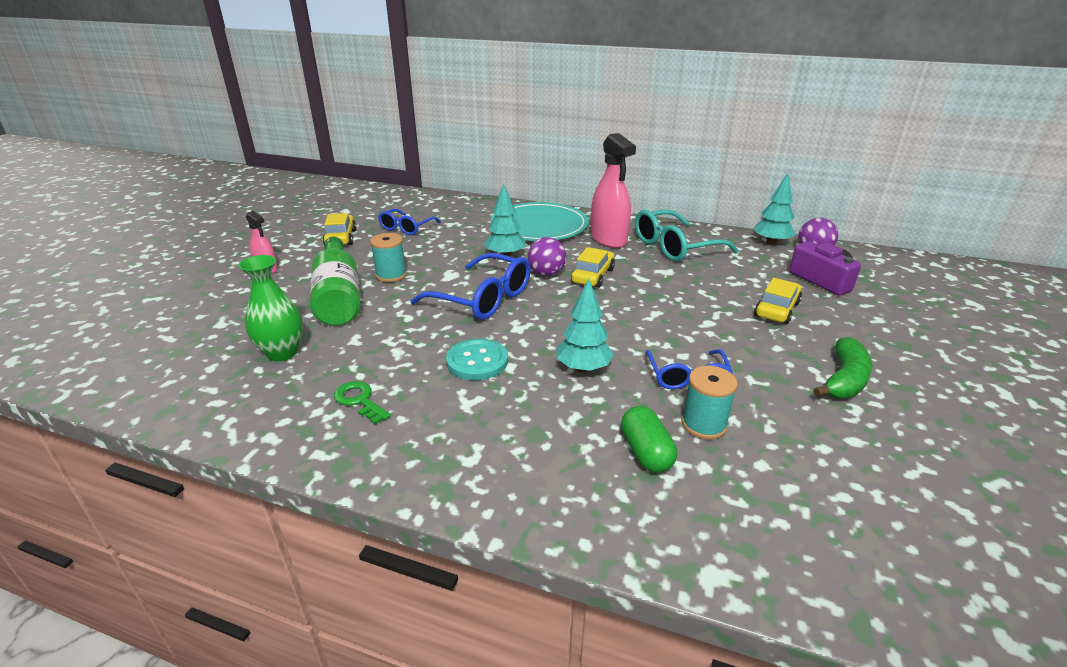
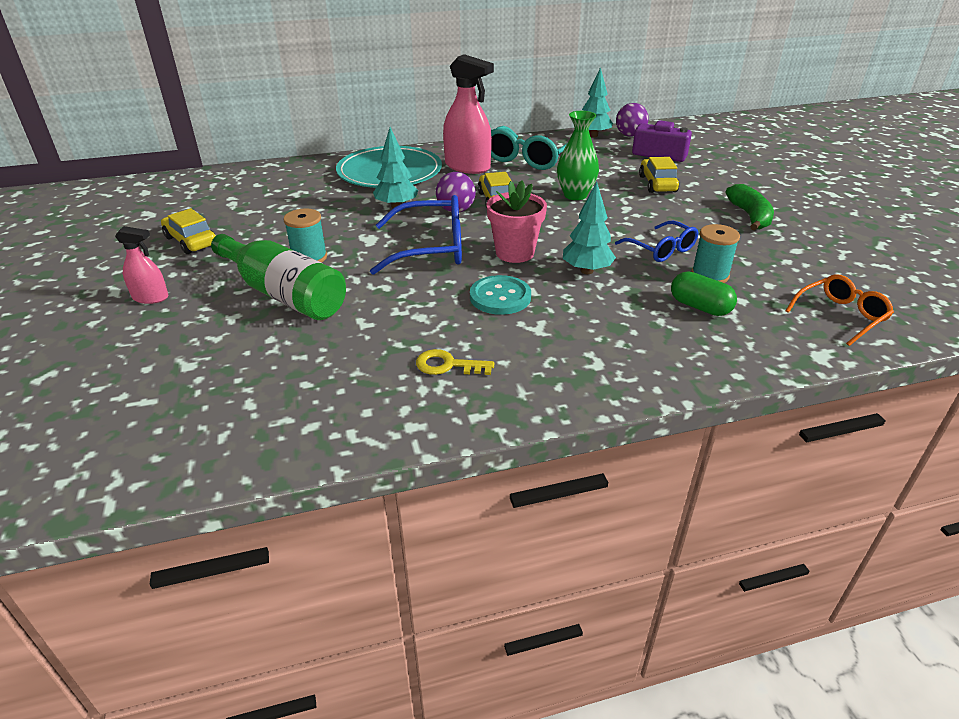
camera: 35 degrees left, 5 degrees up
(282, 353) = (308, 361): green vase -> green vase (575, 195)
(359, 400) = (448, 365): green key -> yellow key
(406, 228) = (253, 210): blue glasses -> none
(543, 327) = (515, 253): none -> pink flower pot
(807, 543) = (841, 316): none -> orange glasses

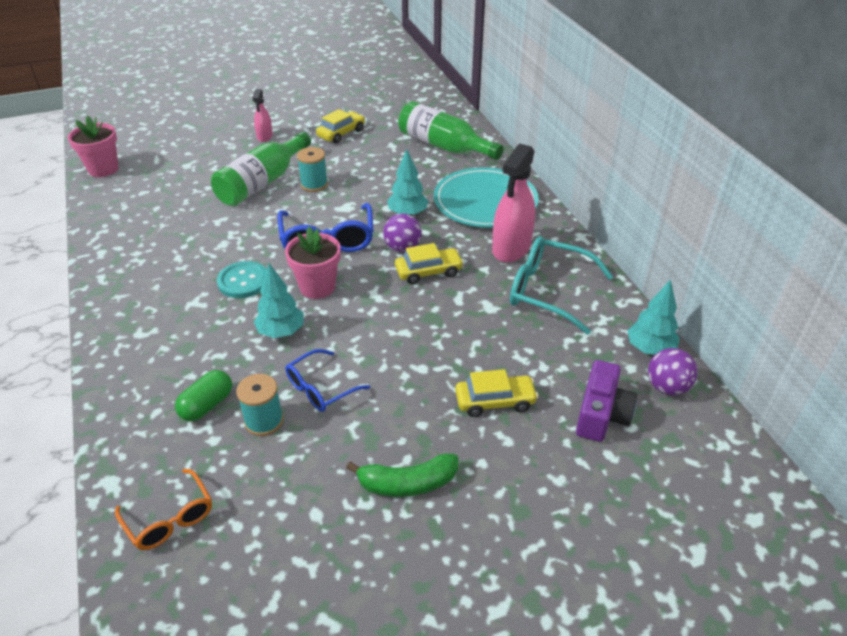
camera: 85 degrees right, 5 degrees up
(134, 466) = (103, 169): none -> pink flower pot
(270, 185) = (444, 146): none -> green bottle
(448, 365) = (158, 261): yellow key -> none
(575, 195) = (449, 328): green vase -> none

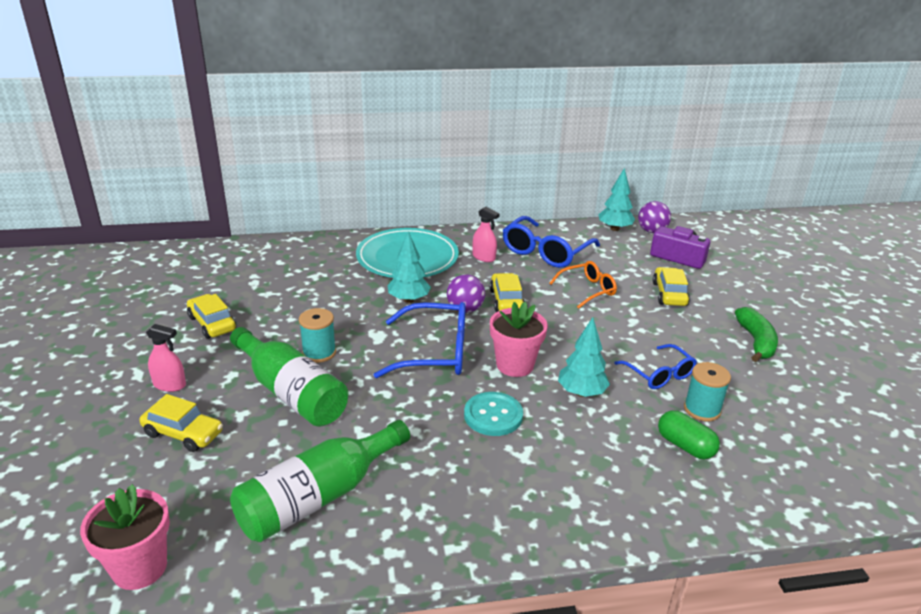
camera: 80 degrees left, 10 degrees down
(170, 519) = (824, 470): orange glasses -> orange glasses (588, 290)
(215, 153) = (183, 433): none -> yellow car
(444, 146) = (292, 263): green bottle -> green bottle (318, 497)
(511, 248) = (484, 257): pink spray bottle -> pink spray bottle, size x0.53
(548, 291) = (545, 252): turquoise glasses -> blue glasses

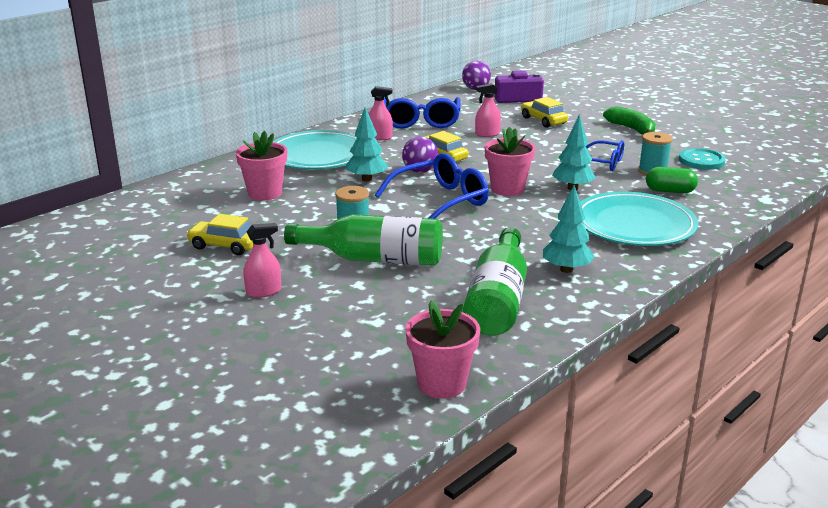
camera: 35 degrees left, 5 degrees down
(183, 433) = (333, 311): yellow car -> none
(312, 282) = (265, 193): none -> pink flower pot
(493, 415) = (538, 218): turquoise button -> turquoise button (701, 161)
(581, 472) = (634, 224): none -> turquoise plate
(588, 290) = (487, 134): orange glasses -> pink spray bottle
(614, 229) = (447, 94): turquoise tree -> turquoise tree (566, 269)

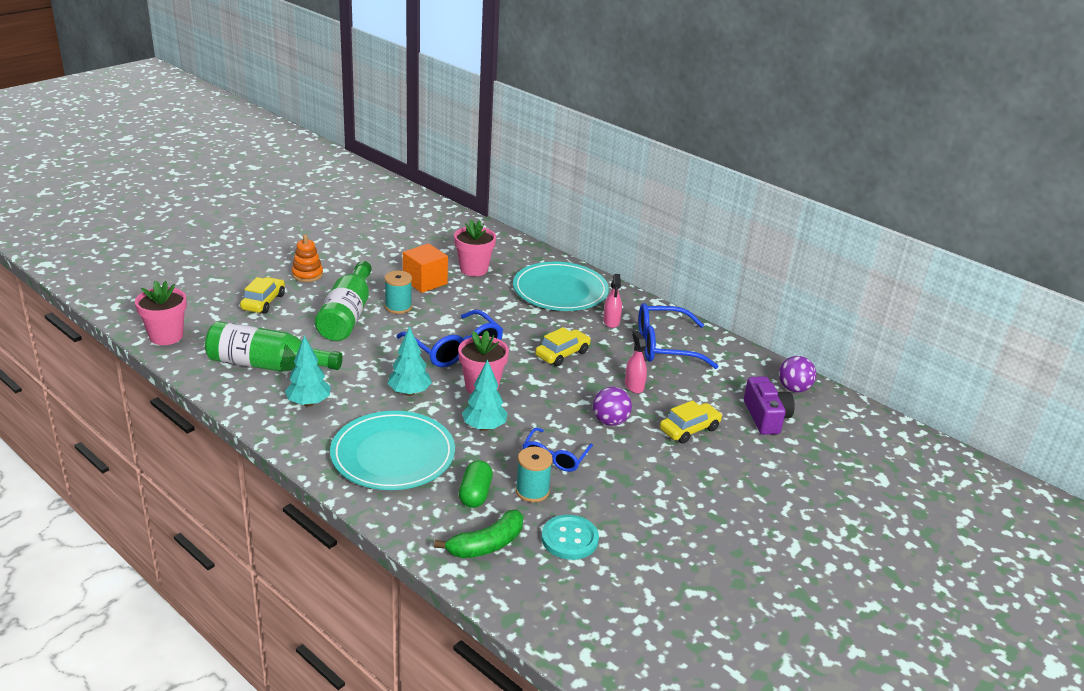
camera: 85 degrees right, 5 degrees up
(225, 245) = (380, 258): yellow car -> yellow car (263, 302)
(263, 291) = (307, 274): pink spray bottle -> orange stacking toy
(292, 218) = (425, 282): none -> orange cube
(366, 179) = (504, 314): turquoise tree -> turquoise tree (409, 392)
(420, 171) = (524, 341): purple ball -> purple ball (610, 421)
(631, 129) = (675, 497): green banana -> green banana (486, 545)

